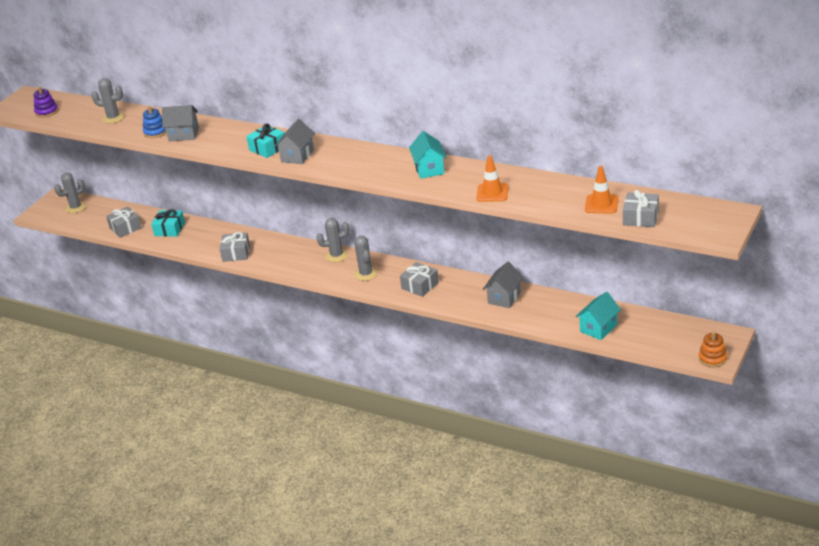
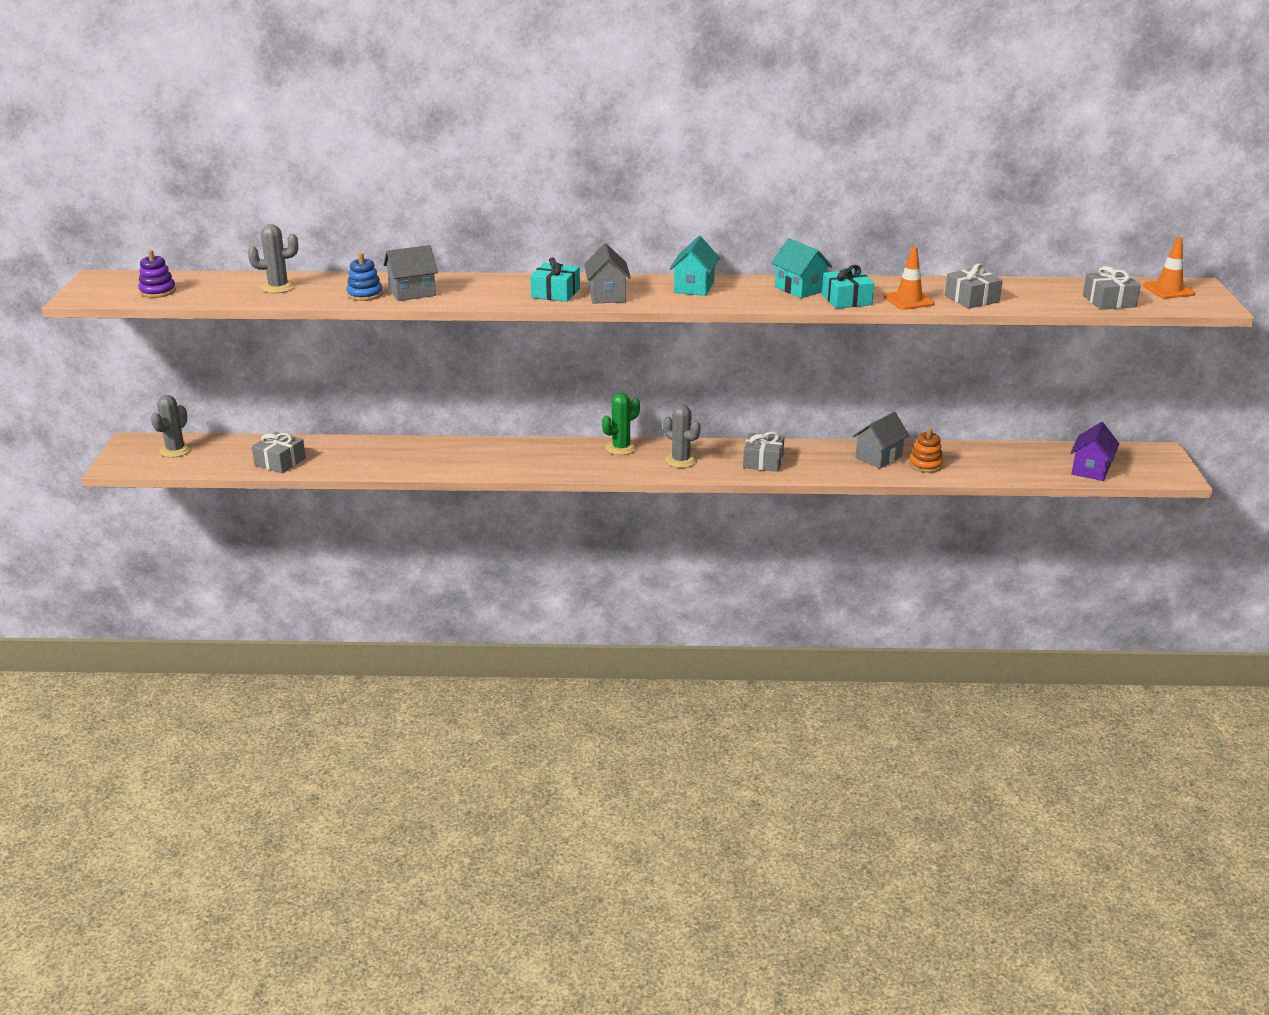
camera: 30 degrees left, 5 degrees down
(169, 229) = (351, 454): turquoise gift -> turquoise gift (846, 300)
(236, 253) = (478, 465): grey gift -> grey gift (971, 299)
(336, 255) = (621, 448): grey cactus -> green cactus
(504, 298) = (878, 457): grey house -> grey house turned 45 degrees clockwise
(598, 328) = (1019, 468): turquoise house -> turquoise house (694, 287)
(601, 204) = (1049, 295): orange traffic cone -> orange traffic cone (1168, 290)
(652, 341) = (1090, 469): none -> purple house
(712, 358) = (1171, 475): orange stacking toy -> orange stacking toy (925, 465)

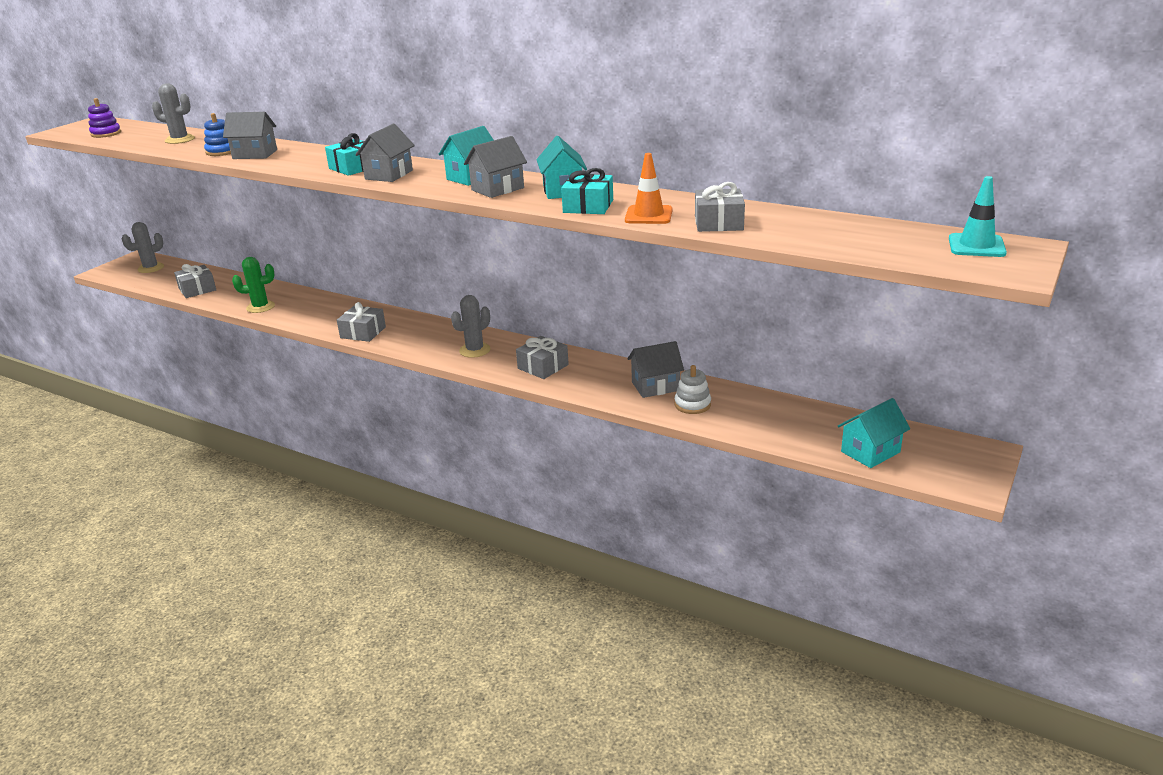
camera: 30 degrees right, 0 degrees up
(621, 448) = (442, 329): green cactus -> green cactus (260, 307)
(681, 460) = (474, 350): grey cactus -> grey cactus turned 60 degrees clockwise
(739, 295) = (497, 189): none -> grey house
(925, 465) = (692, 404): orange stacking toy -> white stacking toy
(1090, 469) = (870, 452): purple house -> turquoise house
(1109, 301) = (877, 247): grey gift -> grey gift (363, 332)
(1168, 290) = (976, 246): orange traffic cone -> turquoise traffic cone

